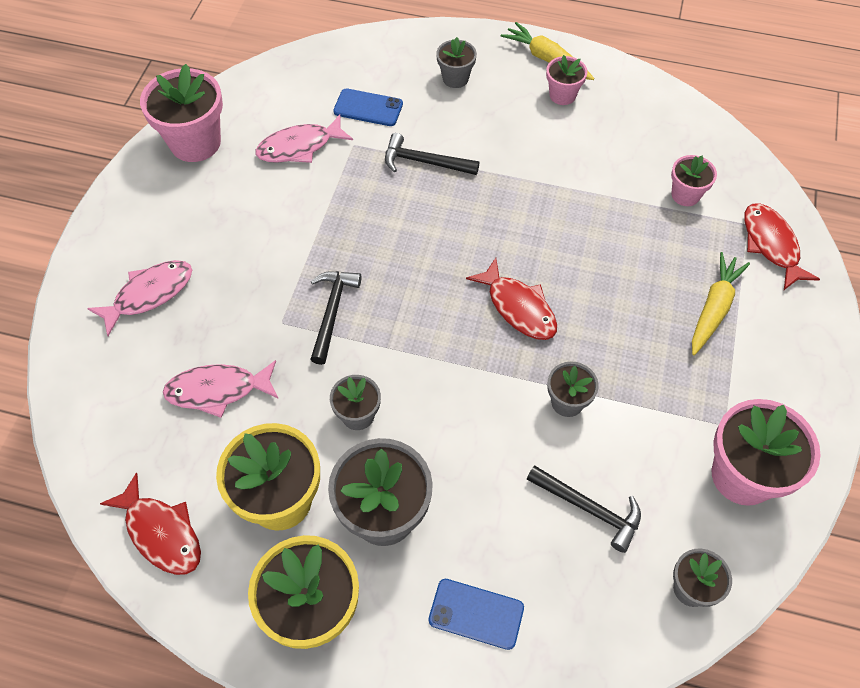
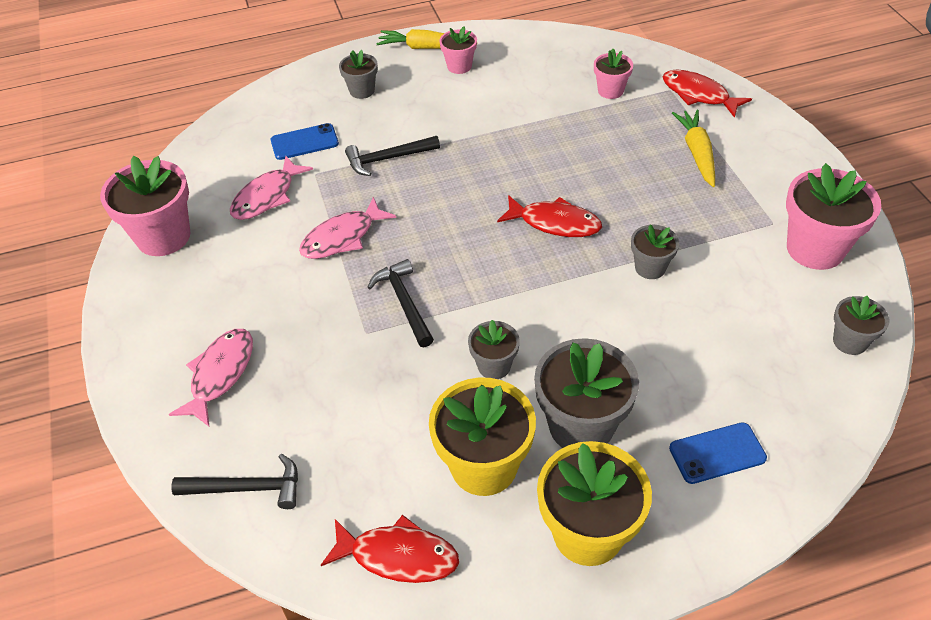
camera: 30 degrees left, 10 degrees down
(217, 390) = (352, 414): pink fish -> pink fish (342, 237)
(589, 509) = (732, 330): black hammer -> black hammer (247, 488)

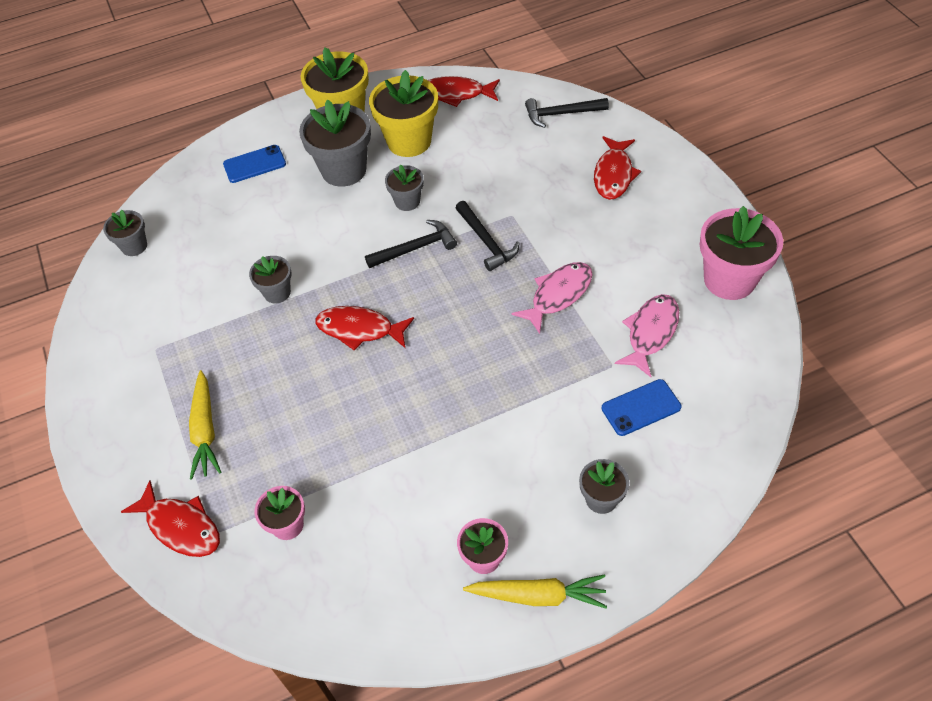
camera: 175 degrees right, 5 degrees up
(220, 374) = (613, 175): pink fish -> red fish
(388, 159) = (539, 392): black hammer -> black hammer (415, 248)
(815, 249) = (127, 325): pink flower pot -> none

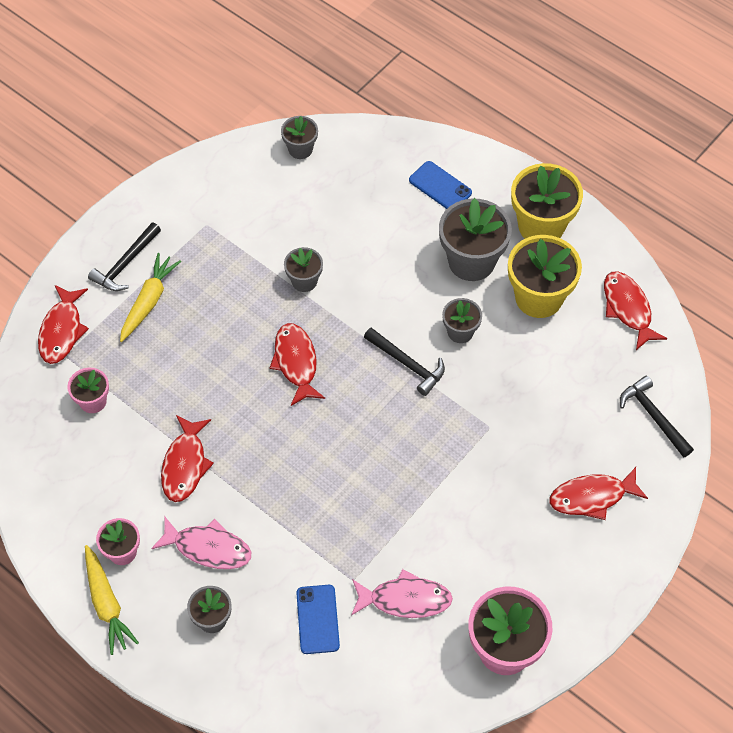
camera: 60 degrees right, 5 degrees up
(205, 430) = (148, 301): yellow carrot -> yellow carrot turned 150 degrees clockwise
(415, 463) = (185, 465): none -> red fish
(486, 241) = (445, 419): black hammer -> black hammer (125, 264)
(558, 295) = (411, 505): pink fish -> pink fish (208, 548)
(641, 407) = (318, 619): blue phone -> blue phone turned 45 degrees clockwise

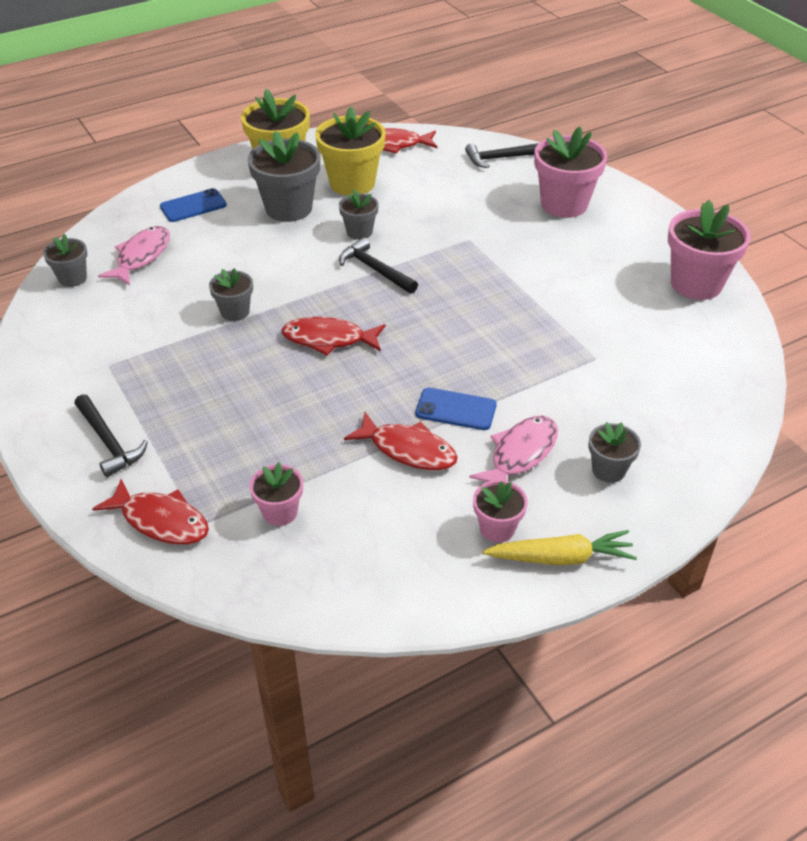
camera: 70 degrees left, 15 degrees down
(148, 301) = (175, 433): yellow carrot -> none
(318, 619) = (632, 391): blue phone -> blue phone (456, 409)
(405, 599) = (628, 329): pink fish -> pink fish (141, 256)
(407, 364) = (375, 269): black hammer -> black hammer turned 105 degrees counterclockwise
(592, 497) = (564, 204): red fish -> pink flower pot

